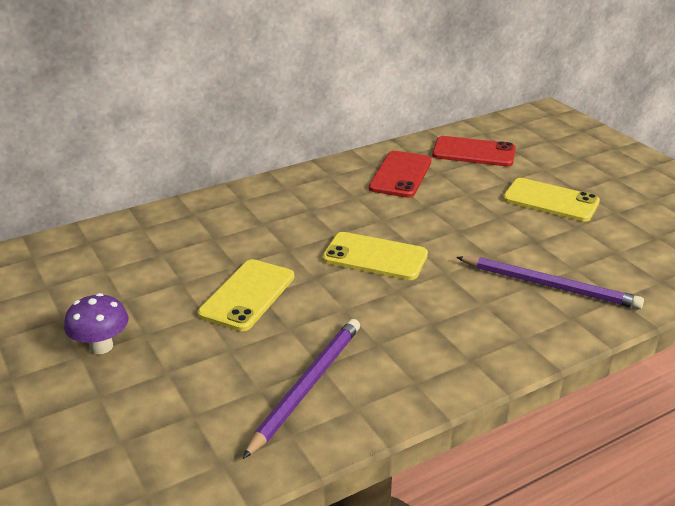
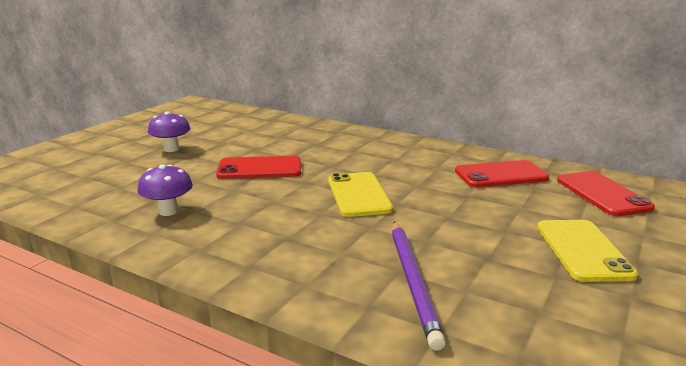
camera: 60 degrees right, 10 degrees down
(247, 295) = (259, 169): yellow phone -> red phone
(307, 386) = (168, 211): purple pencil -> purple mushroom

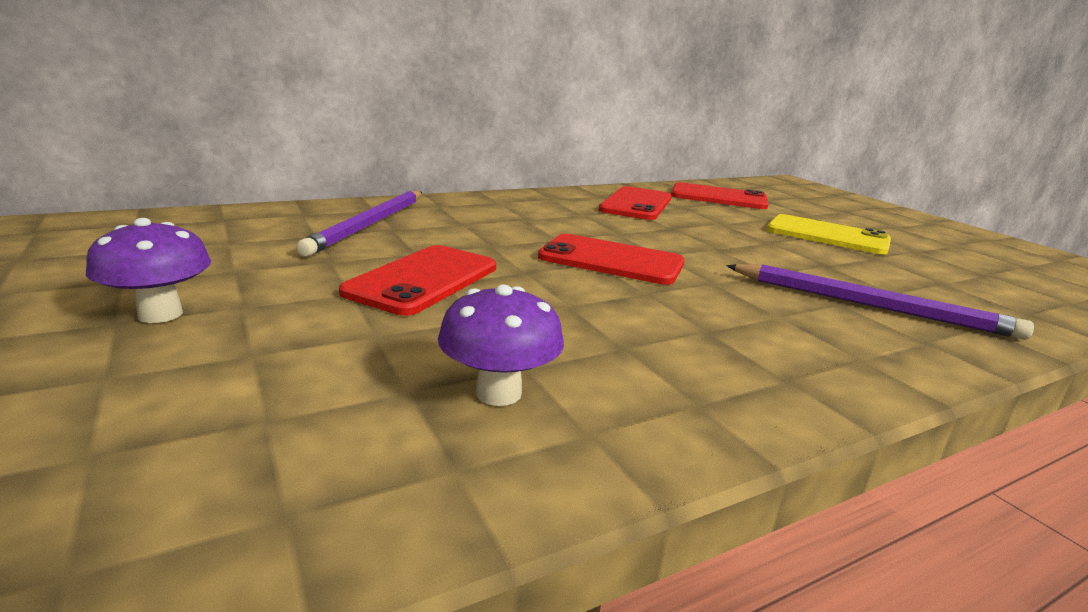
camera: 60 degrees left, 0 degrees up
(312, 139) = (369, 225): none -> purple pencil
(358, 194) = (611, 260): yellow phone -> red phone

